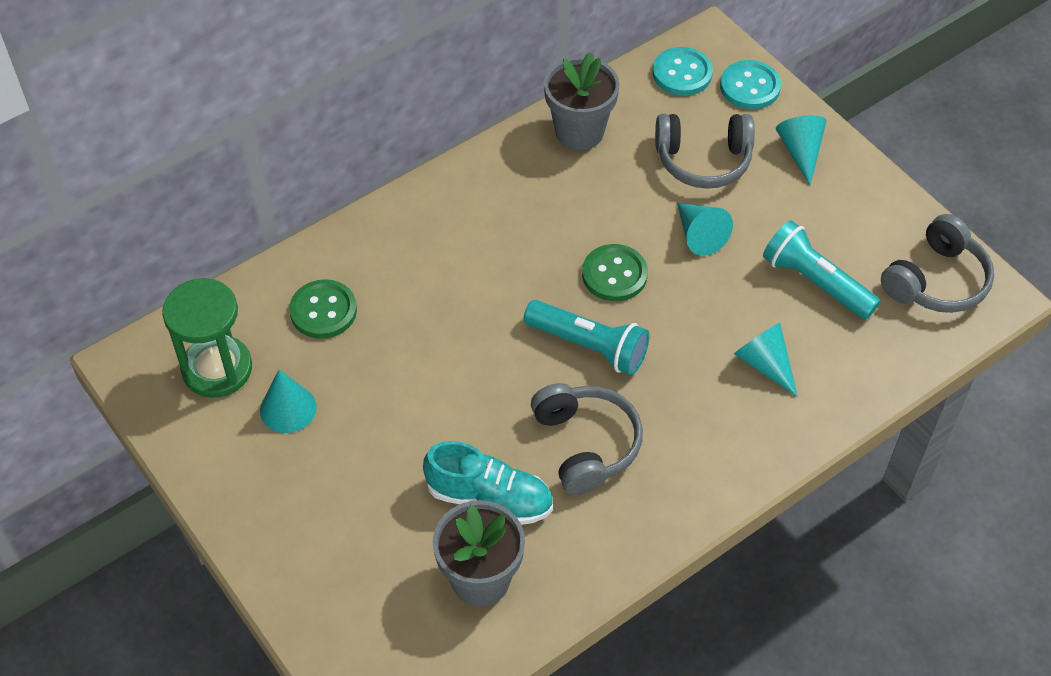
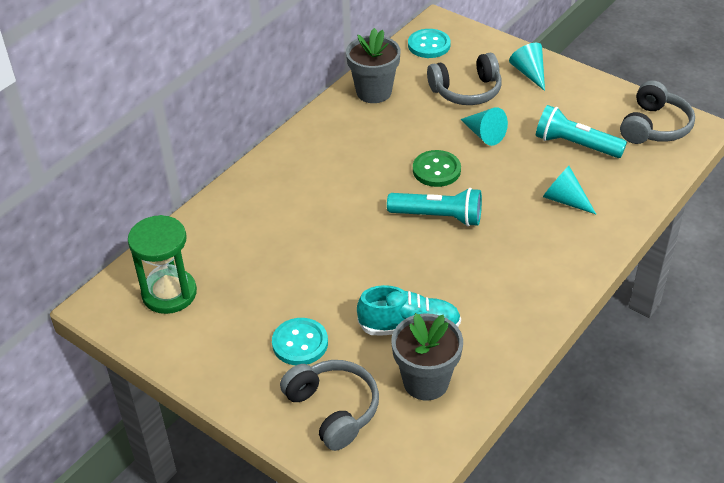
camera: 15 degrees left, 10 degrees down
(288, 408) = (234, 306): turquoise cone -> none
(323, 311) = (235, 238): green button -> none
(586, 444) = (463, 277): grey headphones -> grey headphones (333, 409)
(750, 87) = (478, 43): turquoise button -> turquoise button (300, 343)

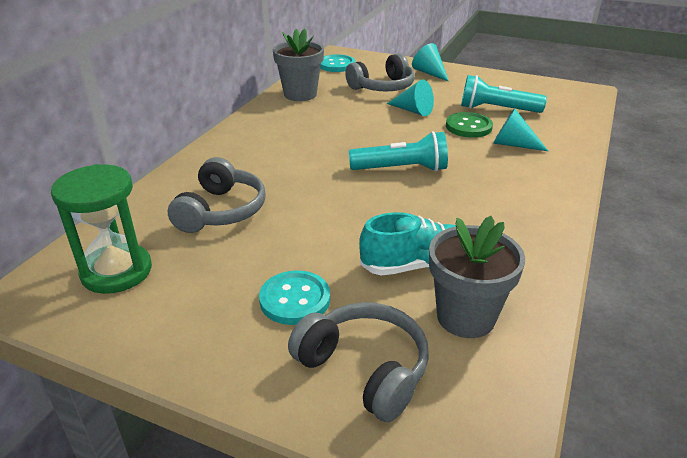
camera: 15 degrees left, 10 degrees down
(436, 170) = (382, 137): green button -> green button (468, 127)
(654, 126) = (553, 93): grey headphones -> grey headphones (221, 211)

